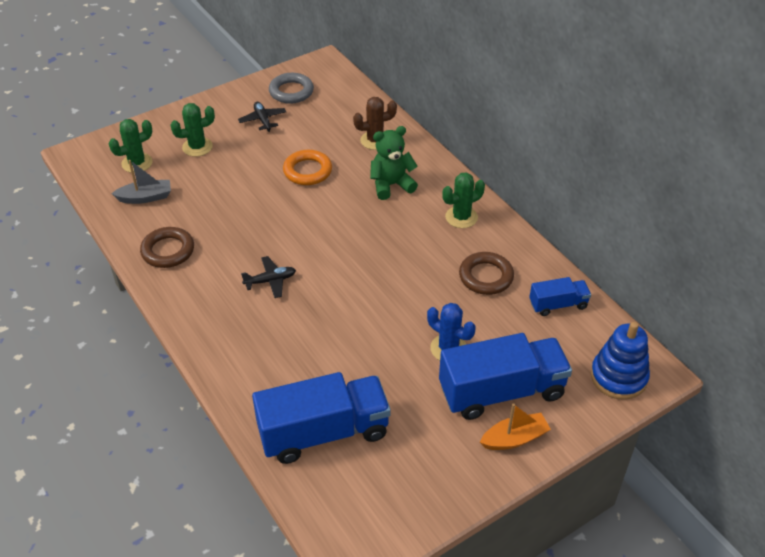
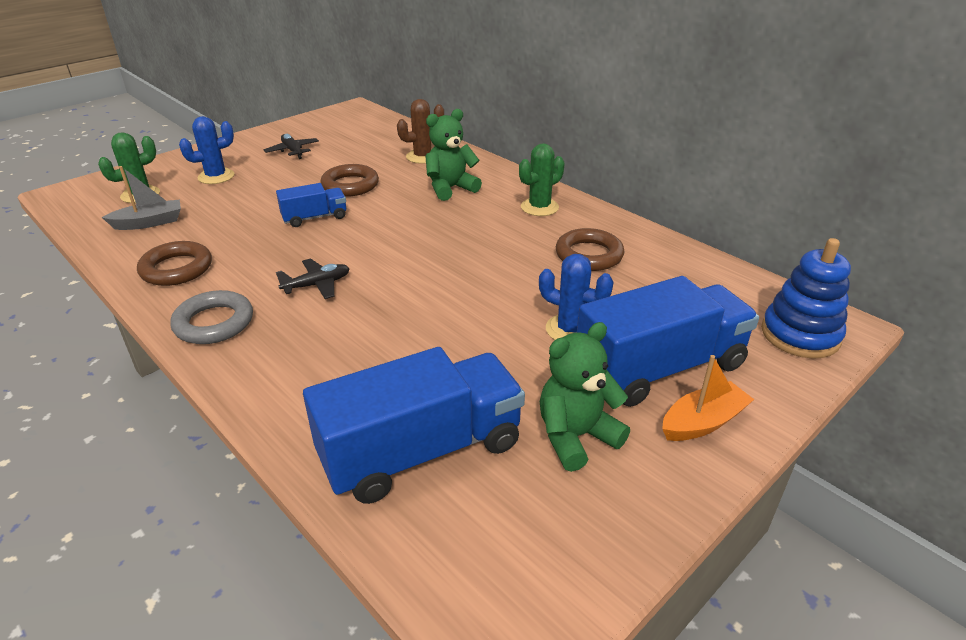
camera: 10 degrees left, 10 degrees down
(197, 147) = (216, 176): green cactus -> blue cactus
(291, 91) = (322, 129): grey ring -> grey ring (214, 323)
(307, 171) = (350, 185): orange ring -> brown ring
(426, 436) = (576, 436): none -> green teddy bear
(558, 305) = (687, 272): blue truck -> blue truck (314, 218)

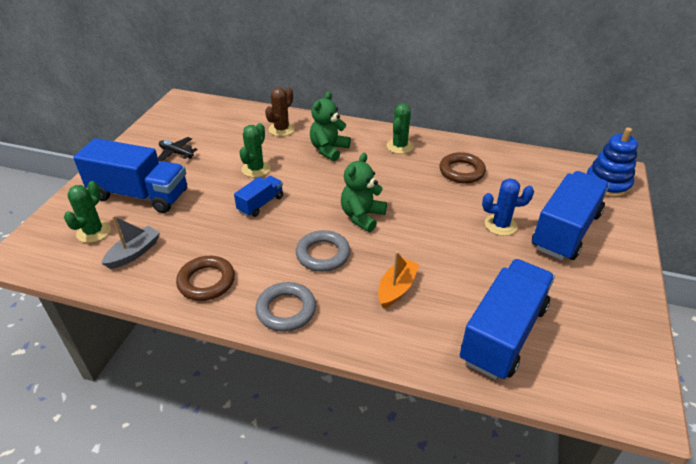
camera: 30 degrees left, 5 degrees up
(216, 176) = (140, 195): blue cactus -> blue truck
(317, 285) = (323, 254): black plane -> grey ring
(350, 185) = (256, 169): brown ring -> green cactus
(576, 436) = (566, 288): green teddy bear -> green teddy bear (362, 216)
(703, 422) = (612, 253): orange boat -> orange boat (396, 288)

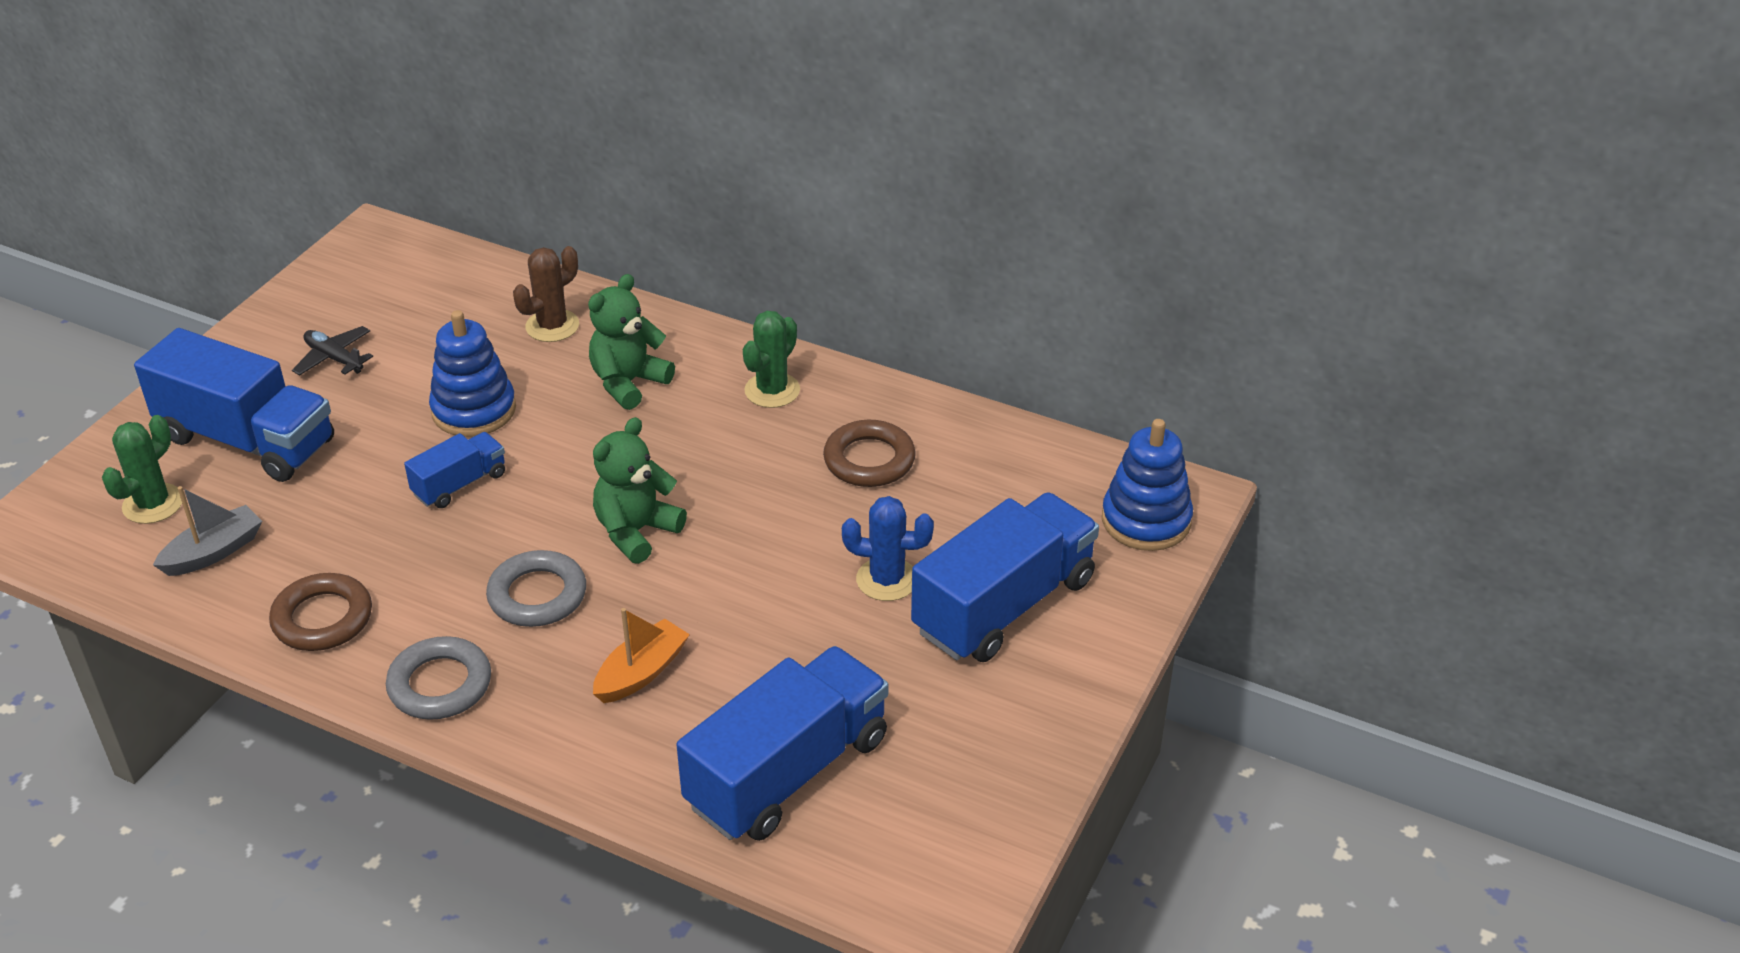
camera: 10 degrees right, 0 degrees up
(256, 169) = (474, 410): green cactus -> blue stacking toy

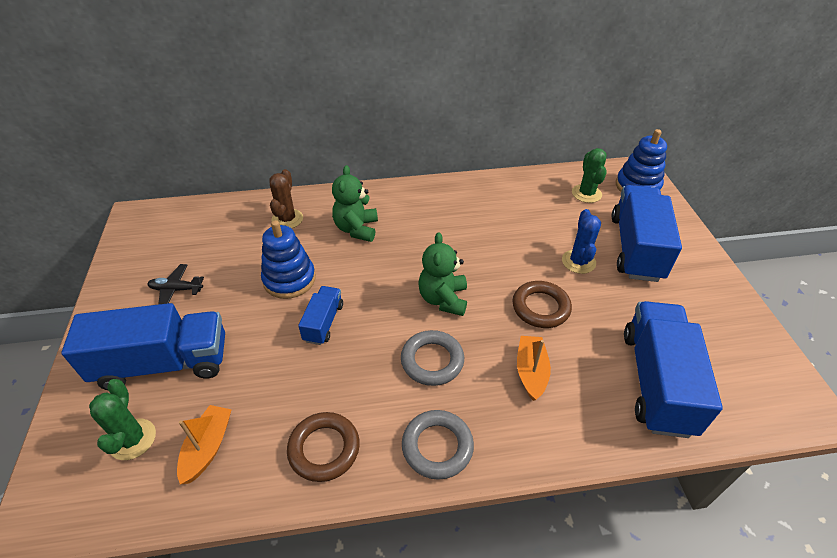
camera: 35 degrees left, 5 degrees up
(214, 552) = (208, 447): grey boat -> orange boat
(772, 390) = (428, 202): green cactus -> green cactus (586, 194)
(869, 460) = (505, 213): brown ring -> brown ring (540, 307)
(887, 580) = (578, 262): blue cactus -> blue cactus turned 60 degrees counterclockwise

